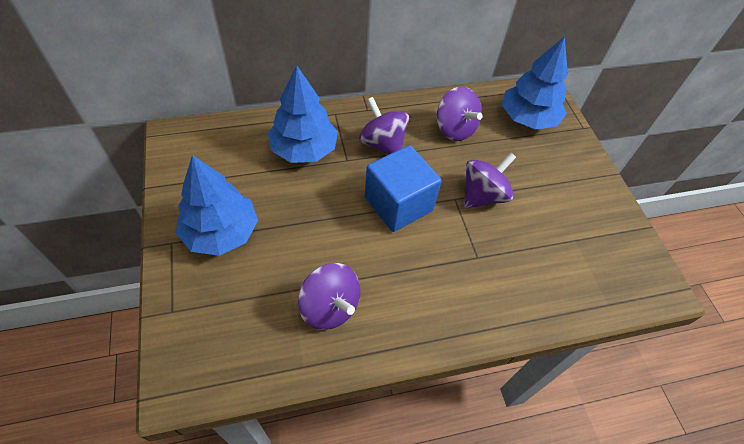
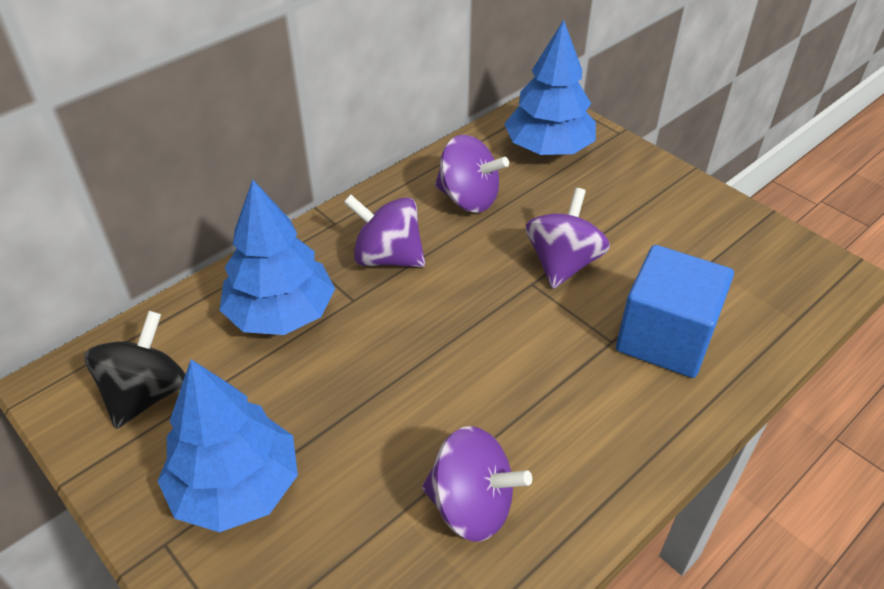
camera: 25 degrees left, 10 degrees down
(211, 161) = (146, 394): none -> black spinning top
(398, 204) = (465, 324): blue cube -> blue cube (665, 338)

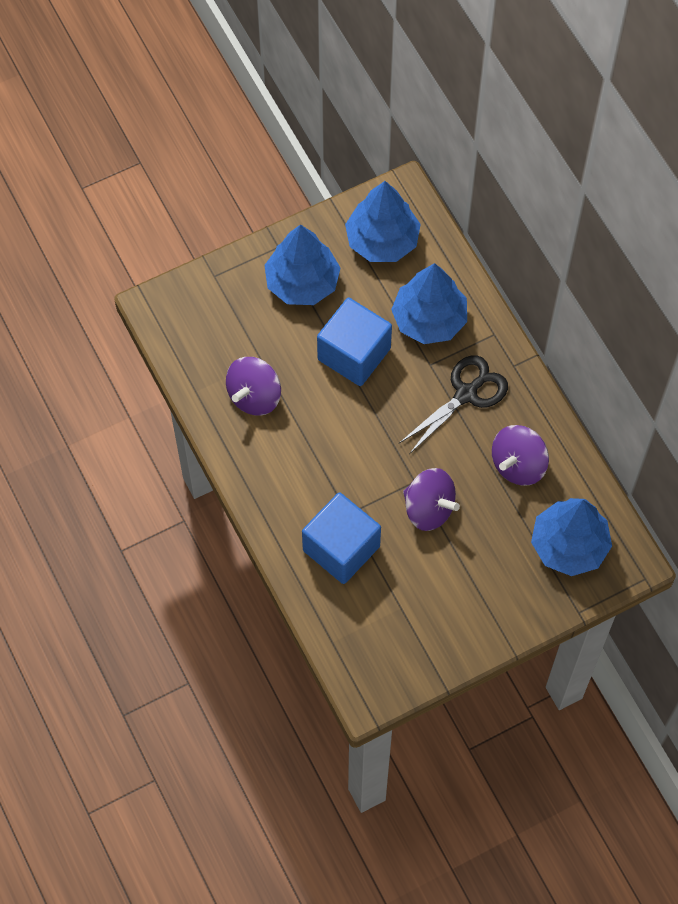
camera: 105 degrees right, 20 degrees up
(146, 394) = (382, 240): black spinning top -> blue tree
(357, 387) = (354, 354): none -> blue cube
(387, 257) = (466, 394): purple spinning top -> black scissors

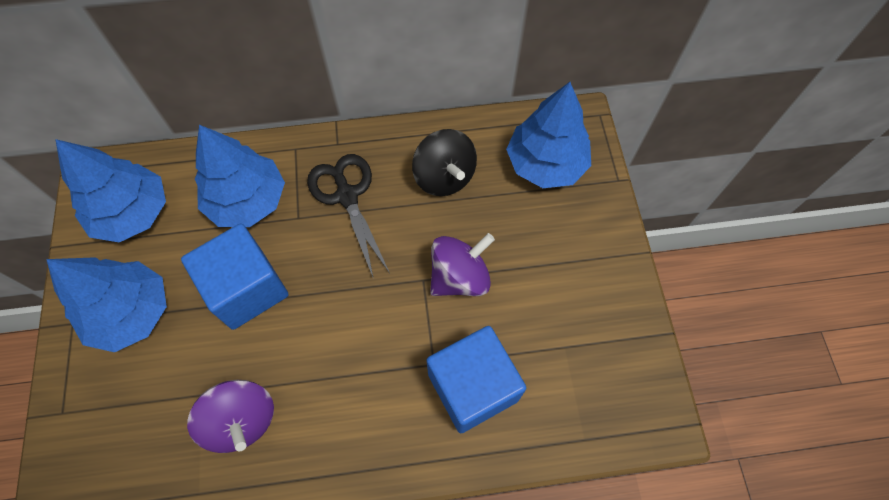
camera: 70 degrees left, 0 degrees up
(518, 465) = (444, 177): purple spinning top -> black spinning top

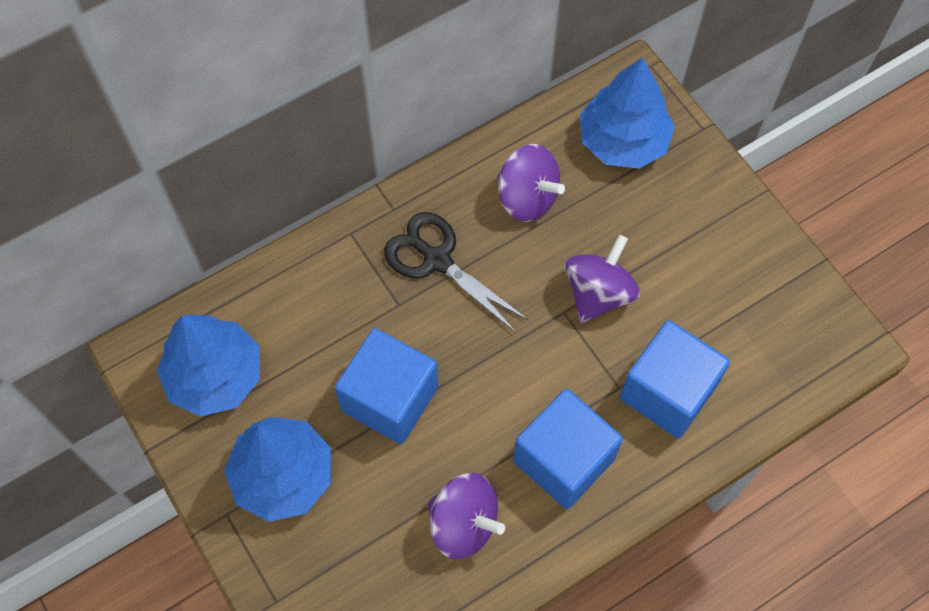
camera: 25 degrees left, 0 degrees up
(247, 200) = (333, 310): blue tree -> none
(353, 405) = (563, 460): none -> blue cube
(444, 177) = (527, 198): black spinning top -> purple spinning top

